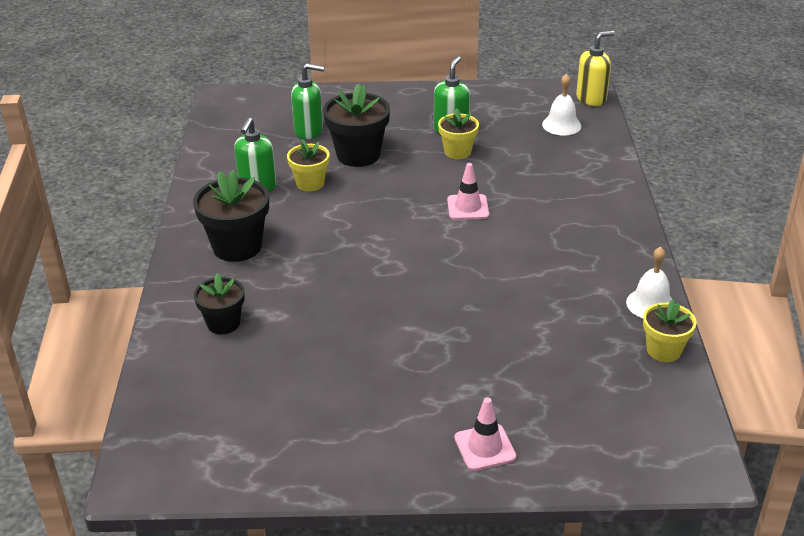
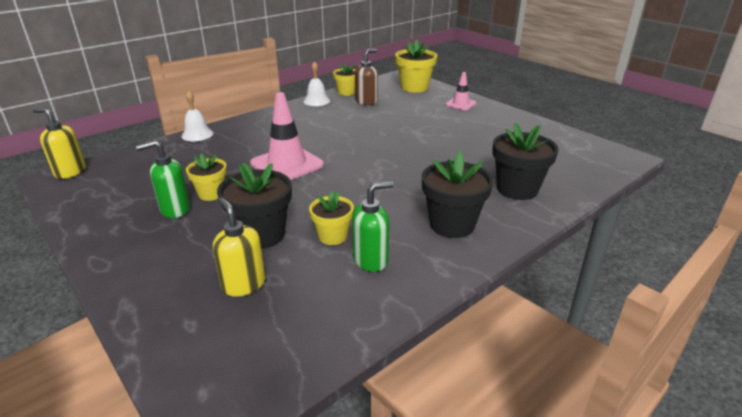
camera: 130 degrees left, 5 degrees down
(223, 323) = (517, 189): black flower pot -> black flower pot, size x1.62
(309, 131) = (243, 284): green soap dispenser -> yellow soap dispenser
(468, 207) = (287, 164): pink traffic cone -> pink traffic cone, size x1.81
(561, 125) = (129, 170): white bell -> white bell (197, 134)
(599, 350) = (366, 101): none -> brown soap dispenser
(617, 442) = (414, 87): none -> yellow flower pot

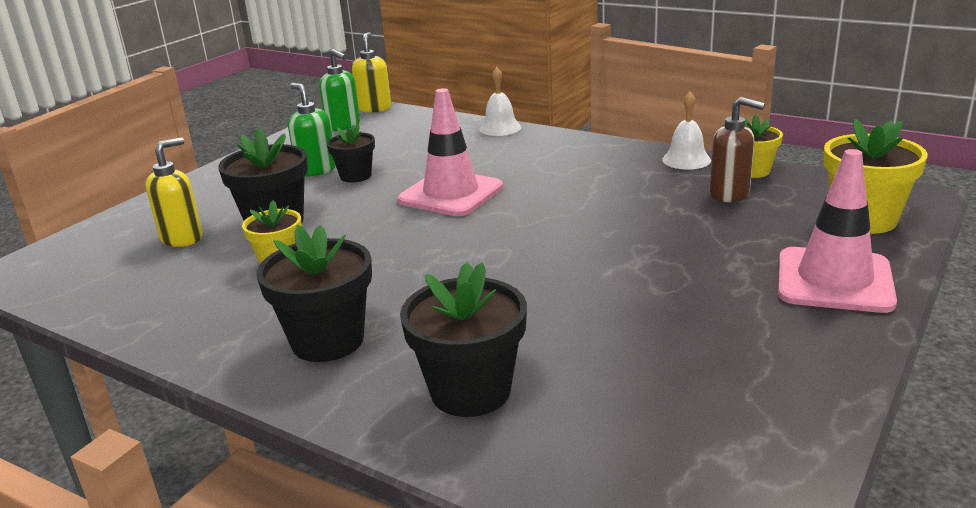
camera: 75 degrees right, 5 degrees down
(211, 194) = (355, 176): yellow flower pot -> black flower pot
(371, 260) = (230, 296): green soap dispenser -> green soap dispenser (343, 126)
(460, 104) = (834, 280): pink traffic cone -> pink traffic cone, size x1.81

